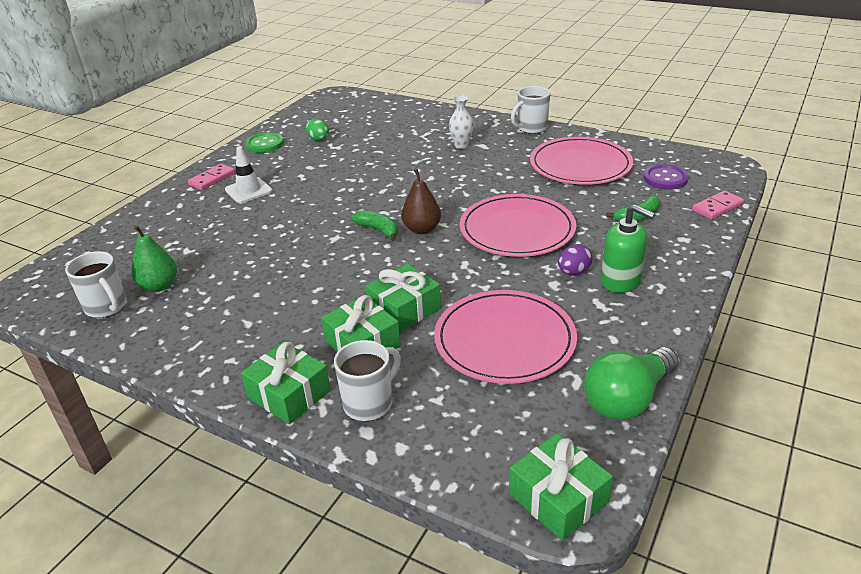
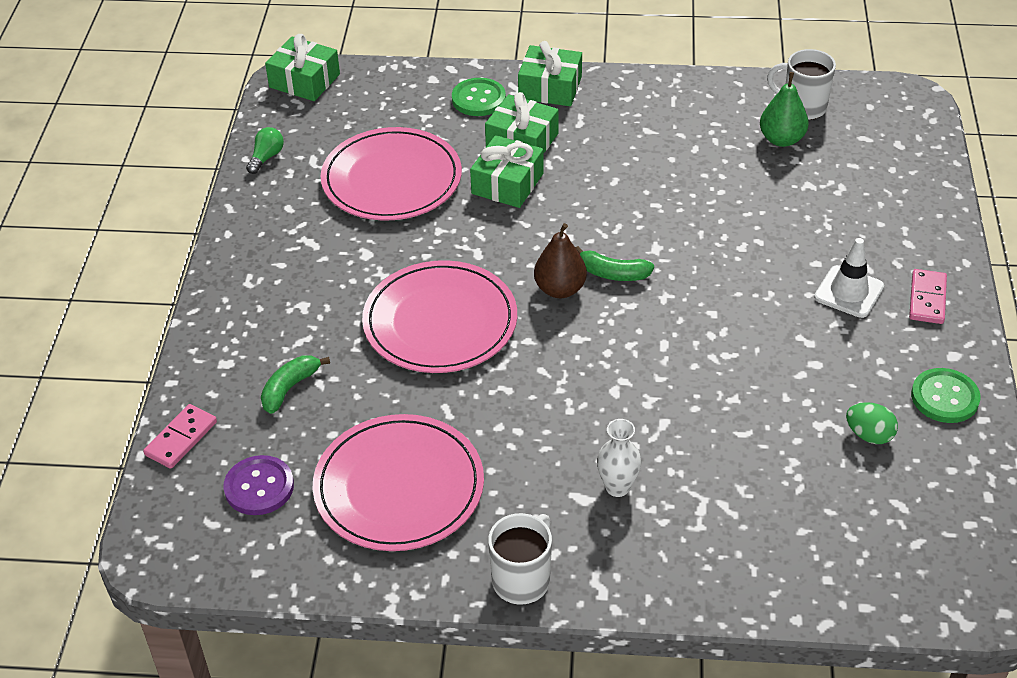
camera: 155 degrees right, 10 degrees up
(369, 403) = (478, 99): white mug -> green button
(573, 272) = (349, 275): purple egg -> none
(620, 281) = (293, 277): green soap dispenser -> none
(627, 399) = (266, 157): green light bulb -> green light bulb, size x0.49

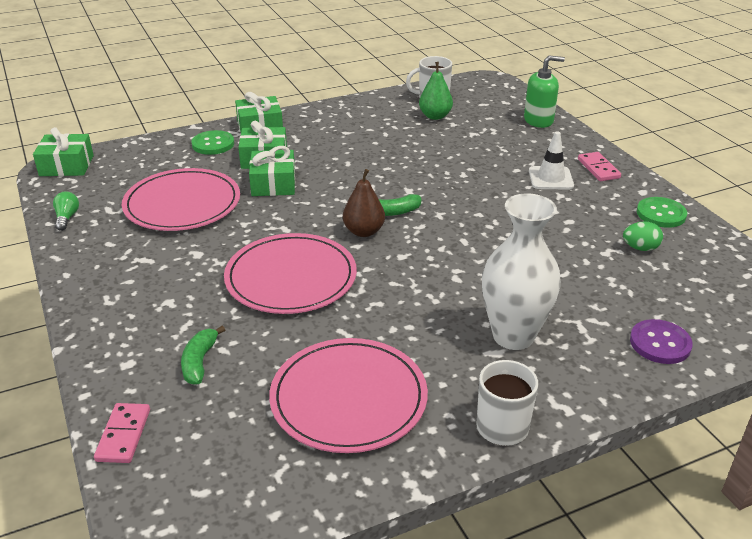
camera: 30 degrees left, 10 degrees down
(259, 487) = (226, 445): purple button -> purple button (660, 343)
(617, 487) = (513, 336): white vase -> white vase, size x2.02
(917, 191) = (538, 120): none -> green soap dispenser

